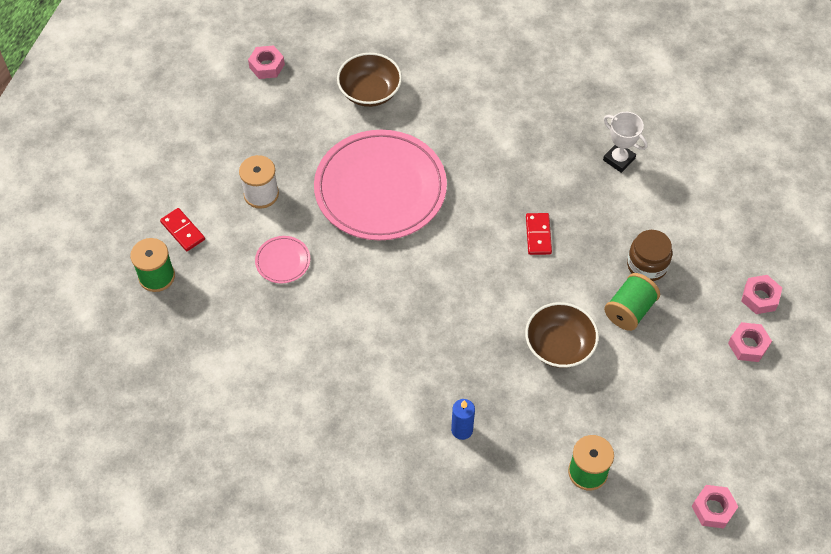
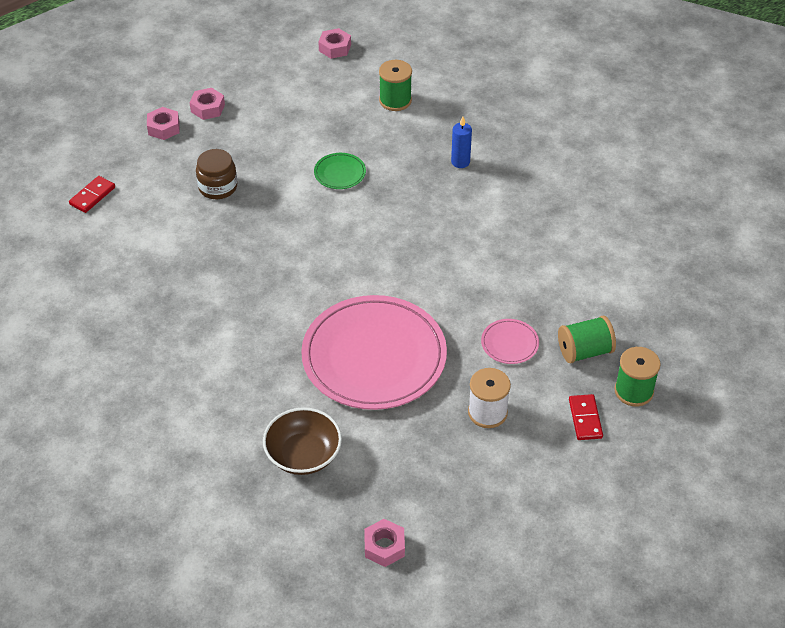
camera: 145 degrees left, 10 degrees down
(538, 235) = (277, 250): red domino -> red domino (92, 196)
(559, 346) = (340, 173): brown bowl -> green plate
(619, 159) = (148, 269): white trophy -> none
(629, 310) = (264, 167): green spool -> green spool (584, 351)

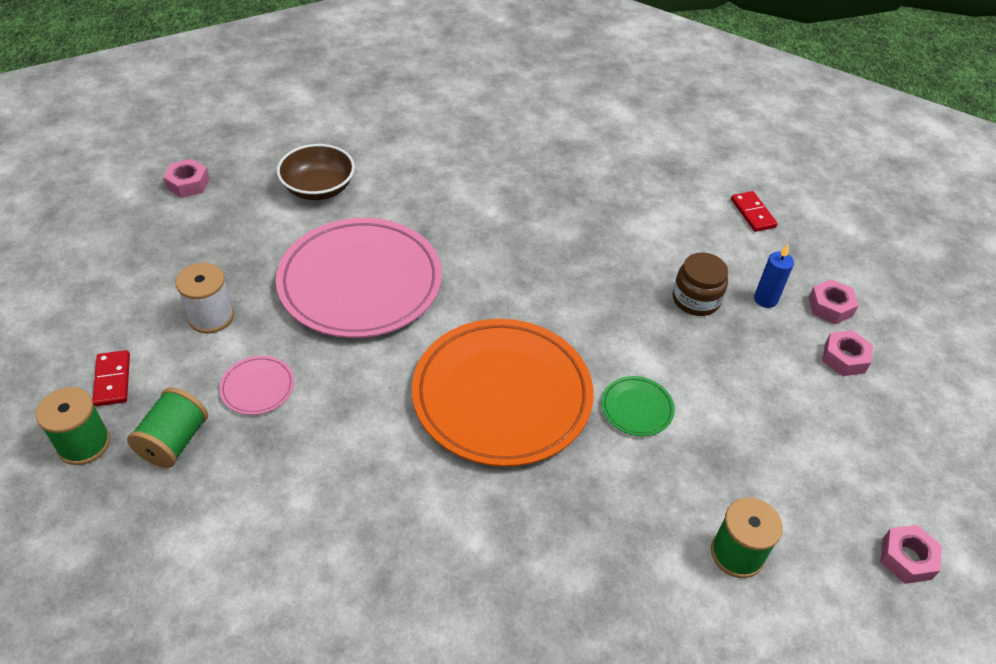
camera: 125 degrees right, 0 degrees up
(392, 232) = (502, 395): none -> orange plate
(460, 162) = (557, 542): blue candle -> blue candle (765, 299)
(585, 419) = (112, 380): red domino -> red domino turned 45 degrees clockwise

